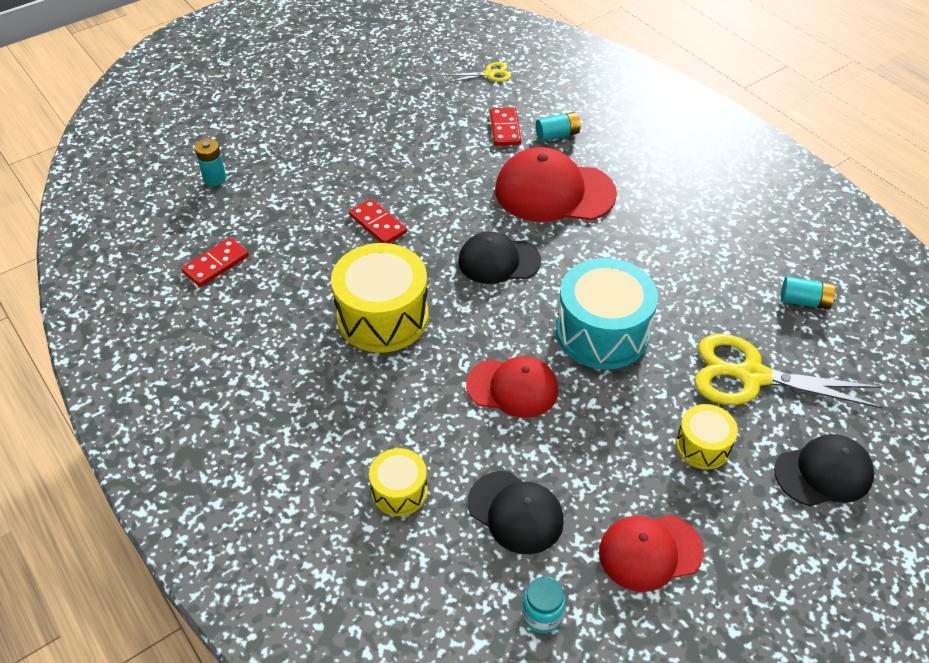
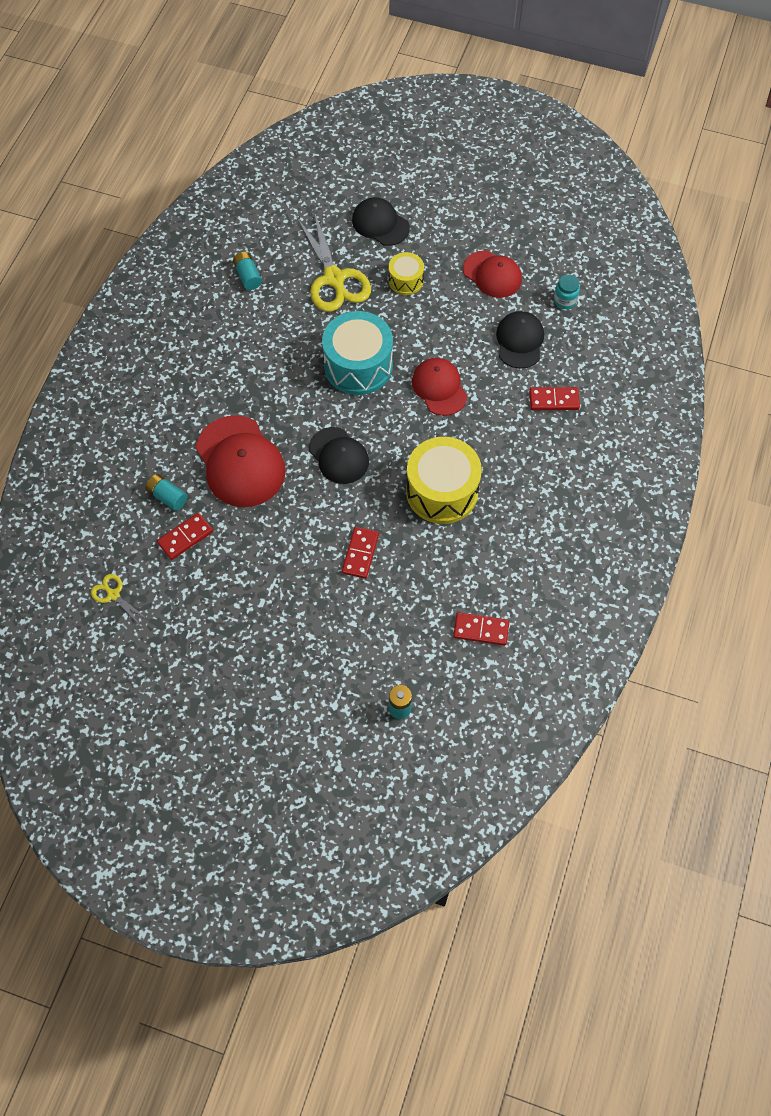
camera: 125 degrees left, 15 degrees up
(399, 491) = (554, 400): yellow drum -> red domino

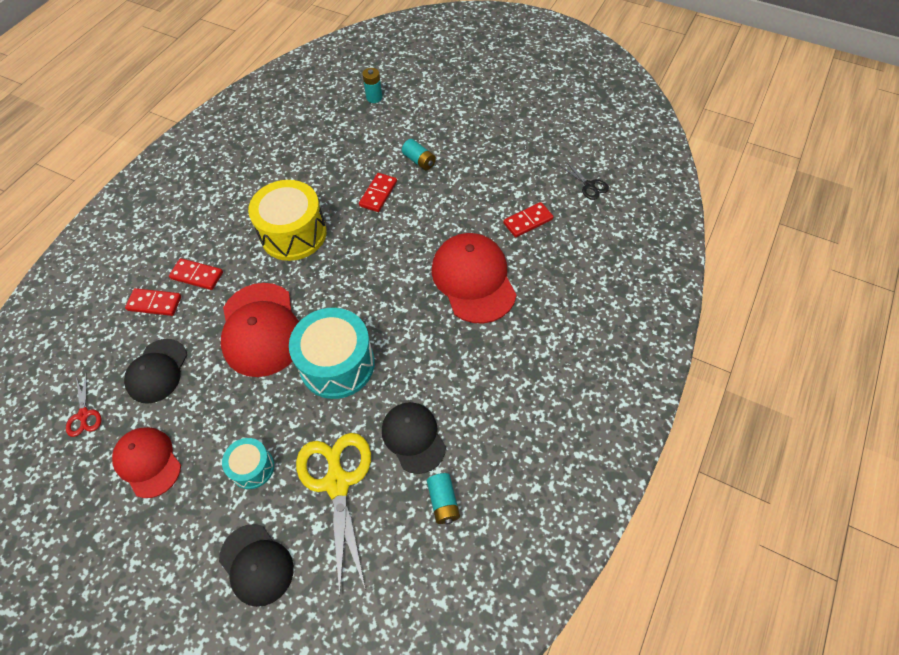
camera: 170 degrees left, 5 degrees down
(113, 595) = (589, 185): yellow scissors -> black scissors
(167, 496) = (544, 256): turquoise battery -> turquoise battery (419, 161)
(339, 456) = (378, 274): black cap -> black cap (413, 437)
(406, 280) = (252, 468): yellow drum -> turquoise drum
(439, 388) = (261, 329): red cap -> red cap, size x1.56
(481, 630) = (299, 135): red domino -> red domino (197, 275)
(565, 300) = (84, 415): turquoise jar -> red scissors

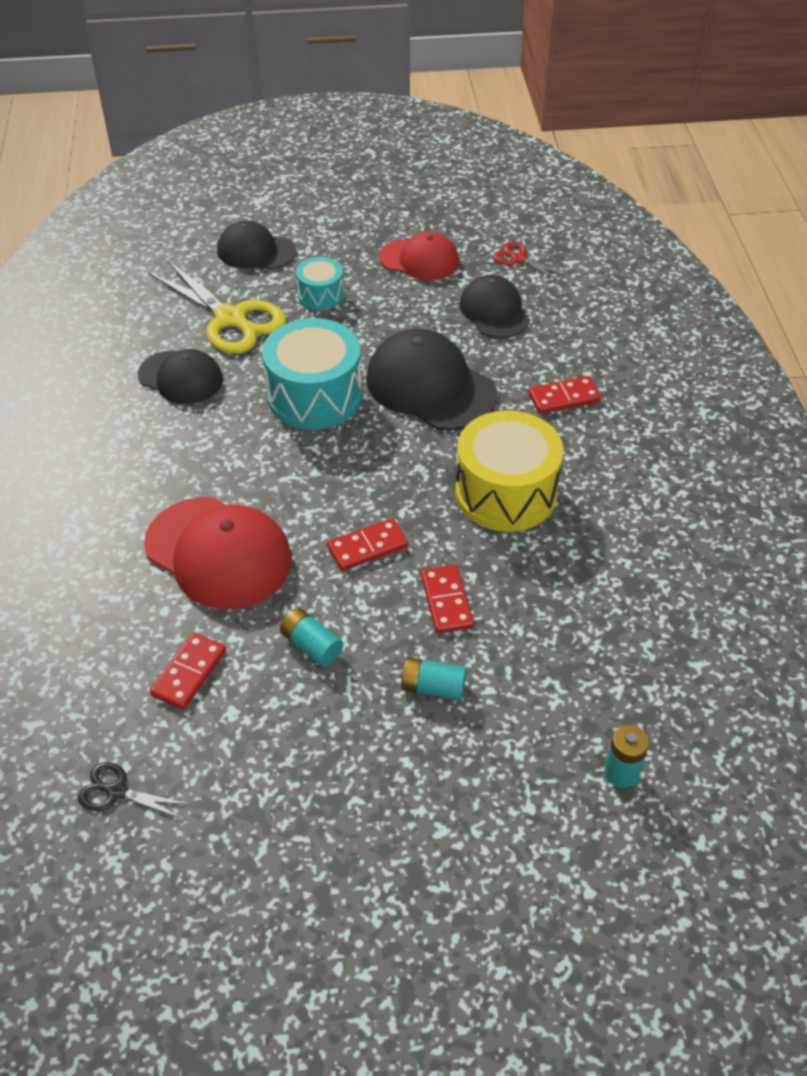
camera: 145 degrees right, 10 degrees down
(154, 303) = (574, 355): red domino -> red domino (367, 547)
(261, 329) = (430, 386): red cap -> black cap
(443, 502) = (116, 349): turquoise battery -> turquoise battery (312, 646)

